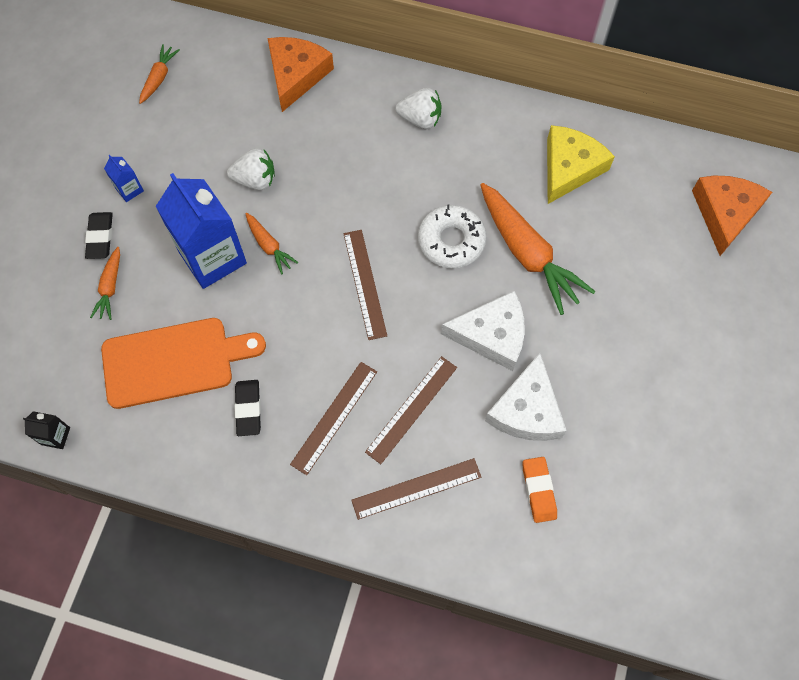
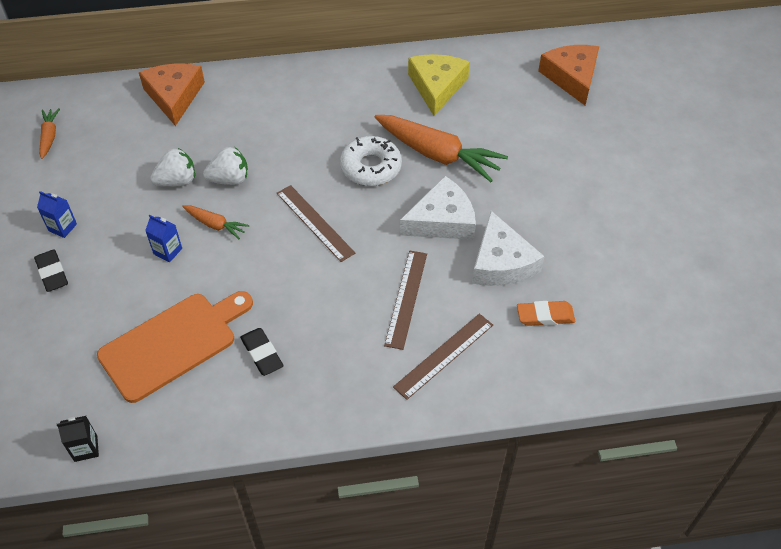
camera: 25 degrees left, 15 degrees down
(110, 287) = (81, 308): orange carrot -> none
(212, 257) = (168, 251): blue carton -> blue carton, size x0.42
(334, 417) = (342, 330): brown ruler -> none
(420, 119) = (297, 93): white strawberry -> white strawberry (229, 179)
(538, 490) = (545, 316): orange eraser -> orange eraser turned 60 degrees counterclockwise

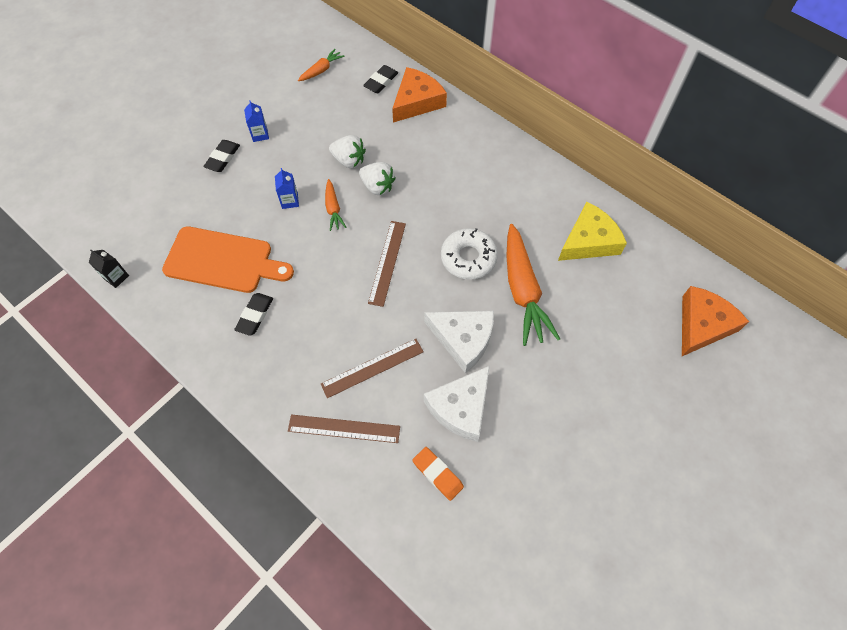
camera: 50 degrees right, 10 degrees up
(120, 105) = (381, 82): none -> black eraser

